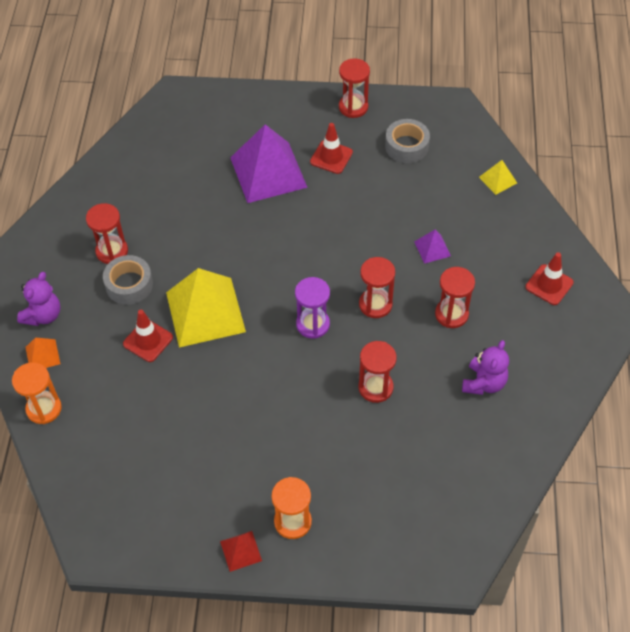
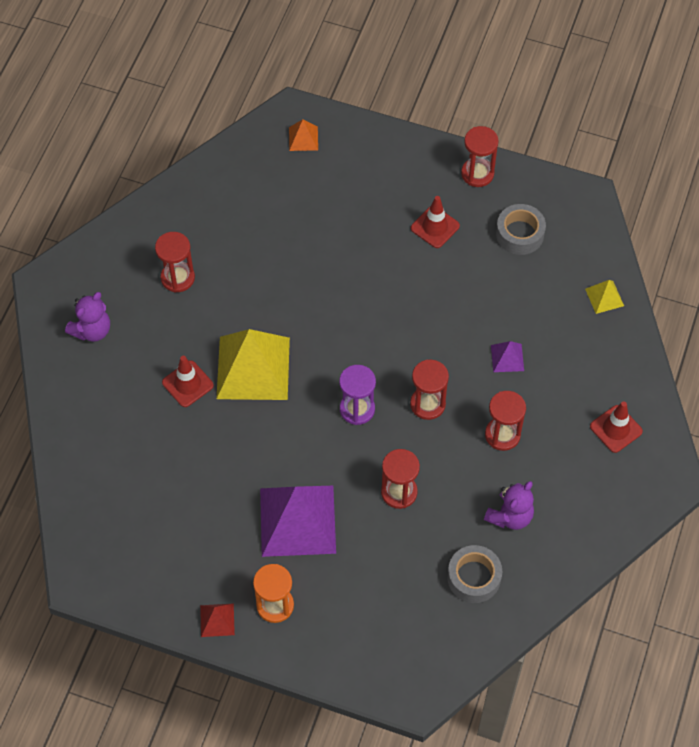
camera: 15 degrees right, 5 degrees up
(42, 355) = (81, 372): orange pyramid -> orange pyramid (303, 138)
(44, 408) = (68, 428): orange hourglass -> none
(129, 284) = (185, 319): grey tape -> grey tape (474, 577)
(268, 172) = (363, 228): purple pyramid -> purple pyramid (297, 520)

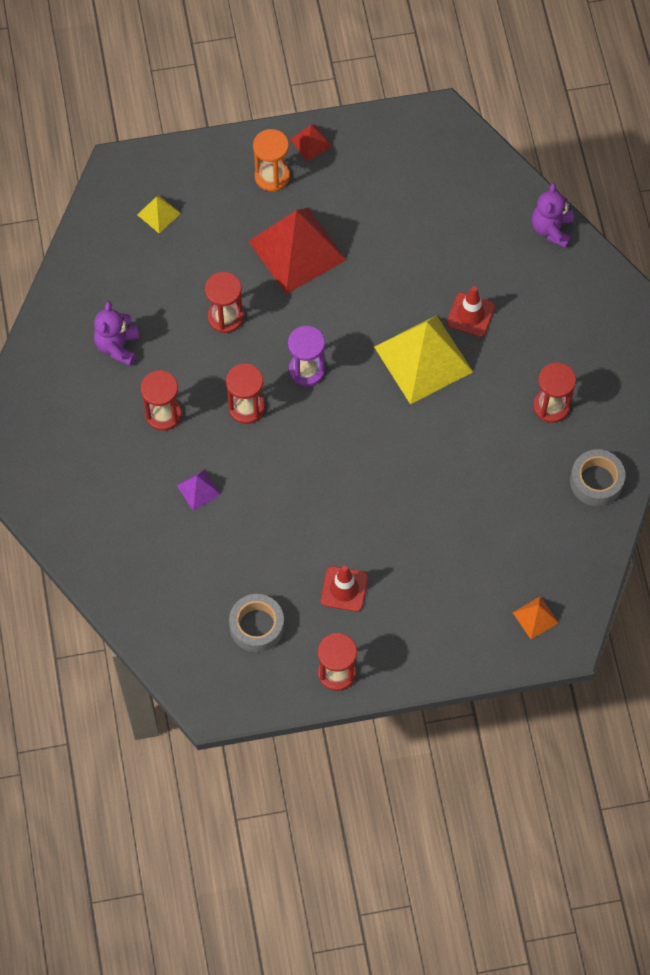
camera: 150 degrees right, 5 degrees up
(92, 330) = (590, 318): purple teddy bear -> purple teddy bear (551, 229)
(297, 520) = (297, 250): purple pyramid -> red pyramid
(474, 577) = (121, 280): grey tape -> grey tape (596, 481)
(604, 297) = (138, 601): yellow pyramid -> yellow pyramid (159, 214)
(616, 429) = (63, 473): red traffic cone -> none

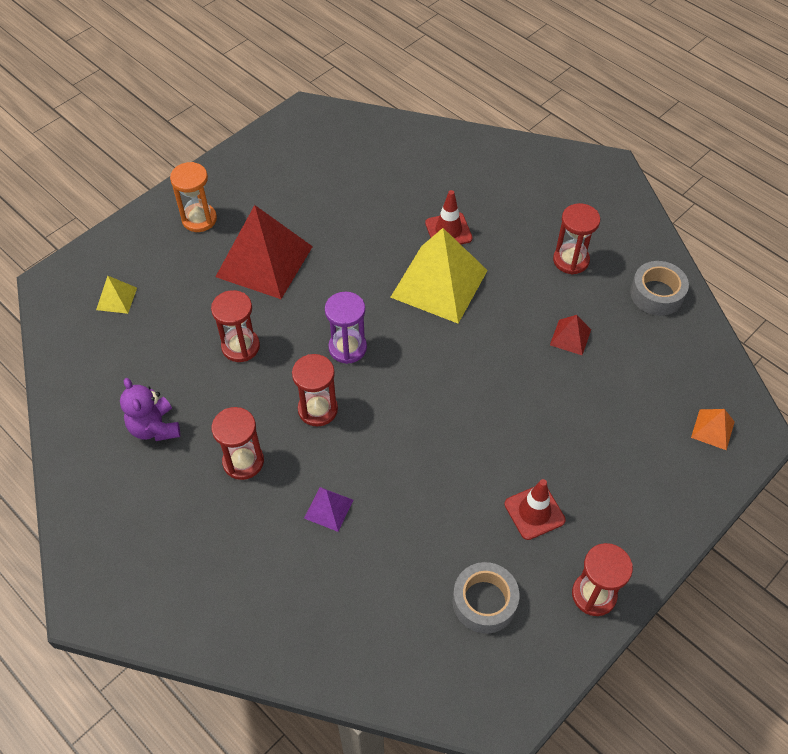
camera: 35 degrees left, 10 degrees down
(311, 143) = (214, 179): red pyramid -> red pyramid (570, 337)
(551, 229) = (457, 141): purple teddy bear -> none

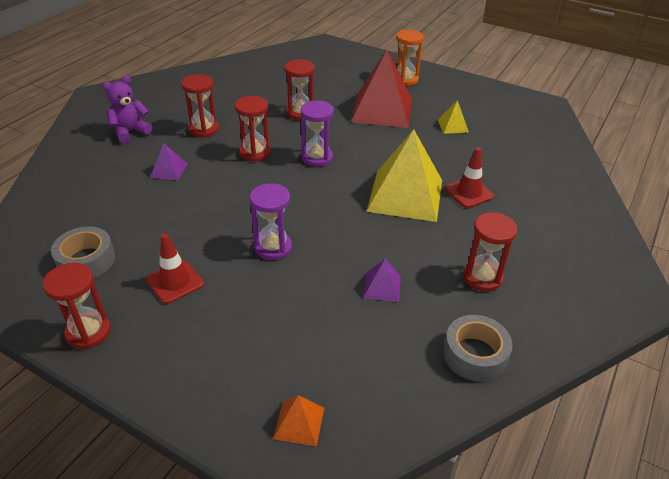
camera: 75 degrees right, 15 degrees down
(116, 298) = (321, 64): yellow pyramid -> yellow pyramid (452, 126)
(154, 427) = (224, 93): purple teddy bear -> purple teddy bear (130, 132)
(498, 416) = (273, 247): none -> purple hourglass
(570, 337) = (382, 287): red pyramid -> purple pyramid

